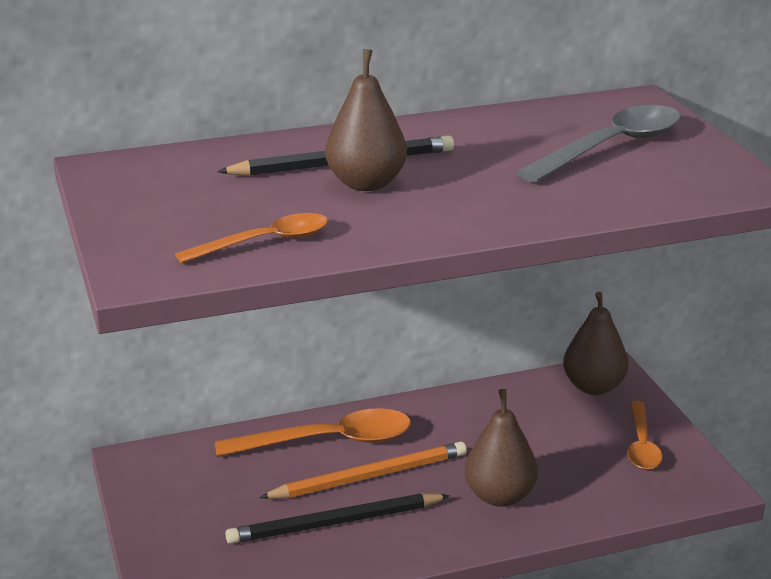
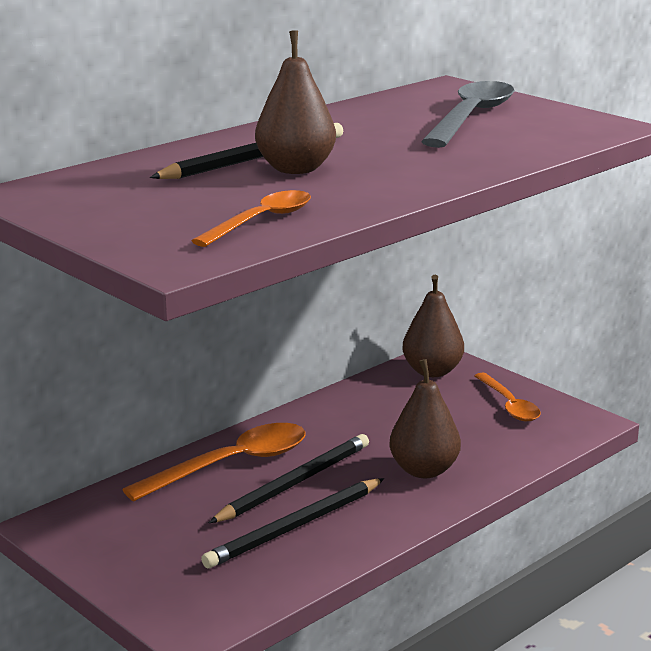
camera: 25 degrees left, 5 degrees down
(369, 476) = (294, 483): orange pencil -> black pencil

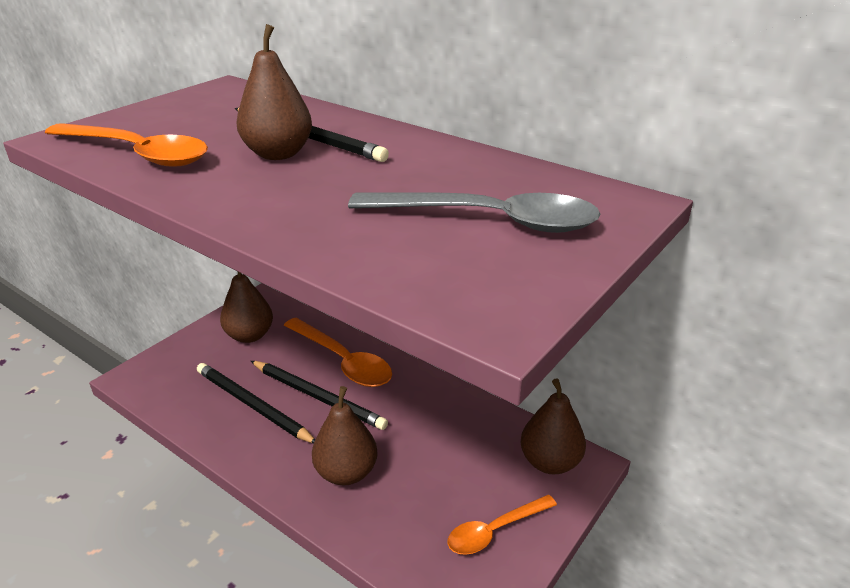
camera: 80 degrees right, 10 degrees up
(137, 532) = (250, 335): none -> brown pear
(262, 221) = (138, 154): orange spoon -> orange spoon, size x1.59

